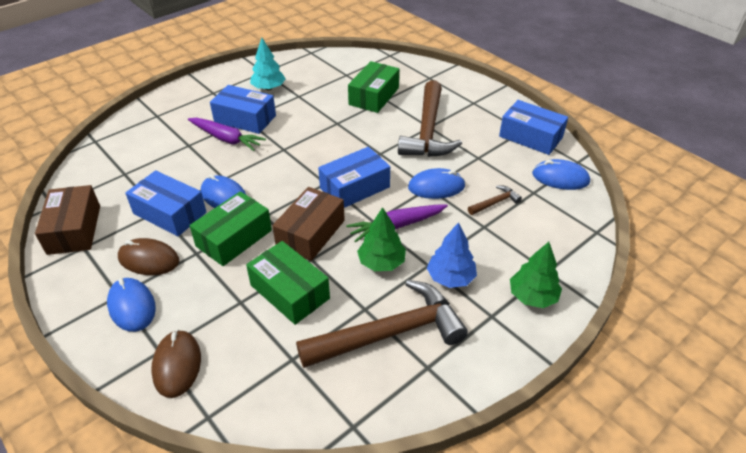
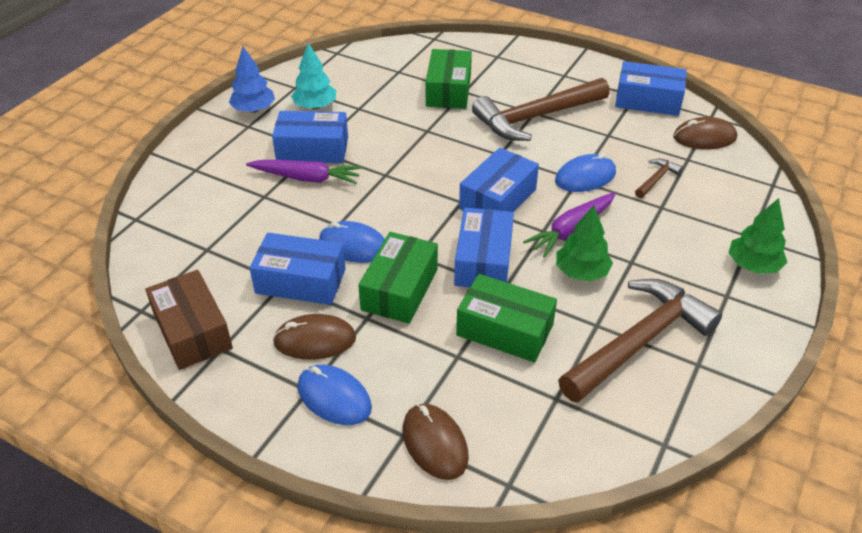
camera: 20 degrees left, 0 degrees up
(310, 233) = (483, 261): brown box -> blue box
(428, 131) = (536, 117): brown hammer -> brown hammer turned 75 degrees clockwise
(450, 278) = (662, 268): blue tree -> blue tree (254, 109)
(560, 178) = (704, 137): blue mouse -> brown mouse

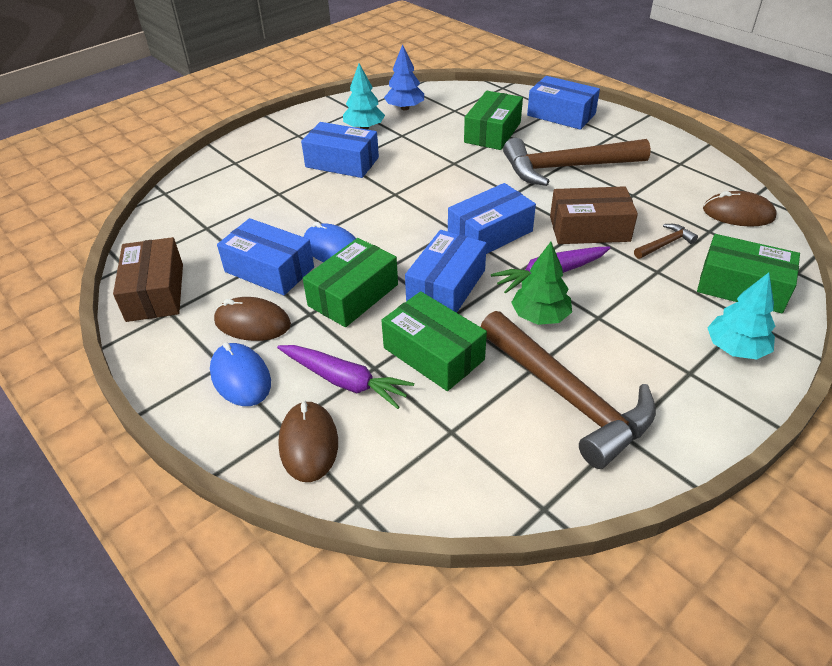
camera: 20 degrees right, 0 degrees up
(254, 109) = (310, 123): blue tree -> blue tree (405, 108)
(306, 178) = (323, 185): purple carrot -> purple carrot (344, 381)
(585, 177) = (589, 229): blue mouse -> brown box
(639, 341) = (568, 396): brown hammer -> brown hammer turned 75 degrees clockwise
(648, 100) = (691, 170): blue box -> blue box (561, 115)
(735, 207) = (742, 287): none -> green box
(753, 265) = (735, 348): green tree -> turquoise tree

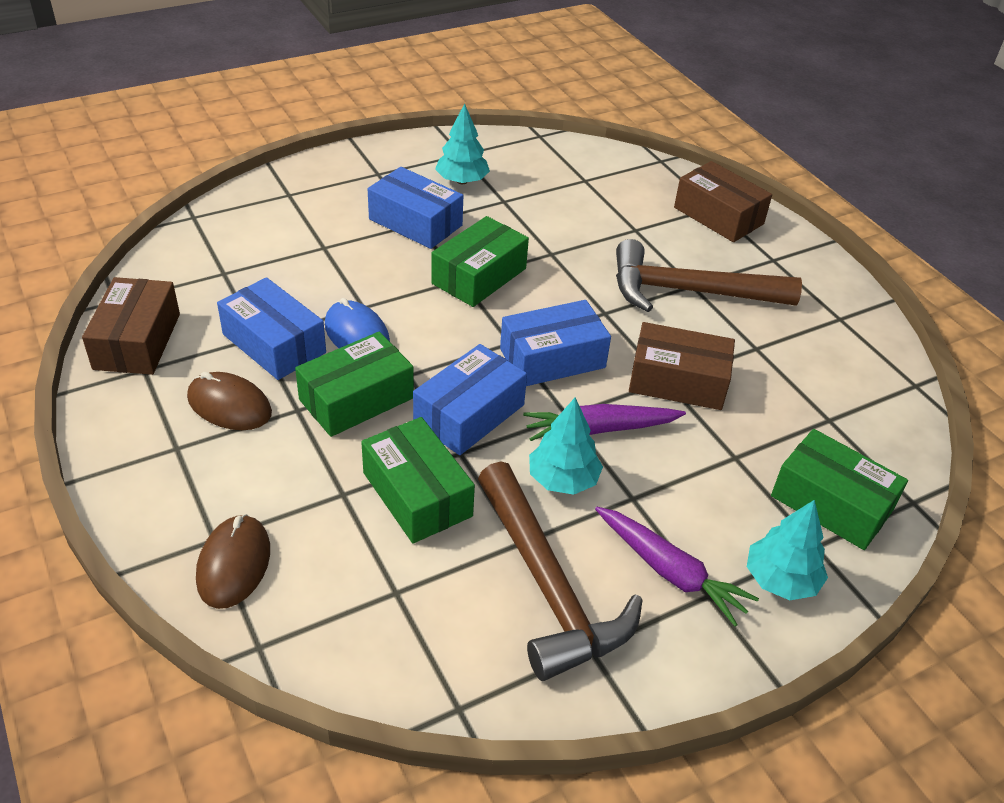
camera: 10 degrees right, 0 degrees up
(241, 377) = (191, 468): blue mouse -> none
(344, 381) = (303, 502): purple carrot -> purple carrot (670, 571)
(405, 108) = (524, 164): blue tree -> none
(492, 132) = (619, 222): green box -> green box (479, 276)
(540, 316) = (563, 479): green tree -> turquoise tree
(561, 115) = (718, 216): blue box -> brown box
(665, 244) = (763, 423): brown hammer -> none
(738, 213) = (879, 405): brown mouse -> none

